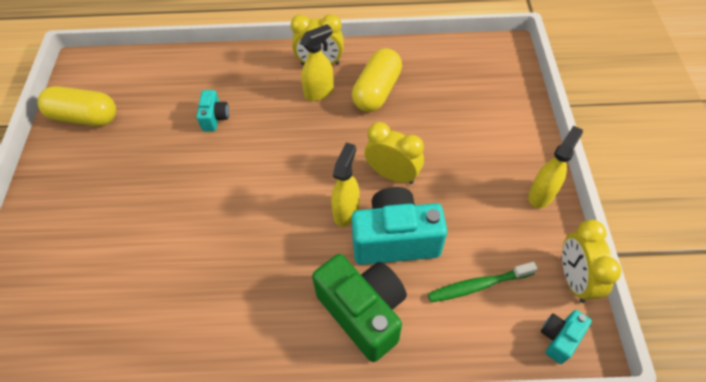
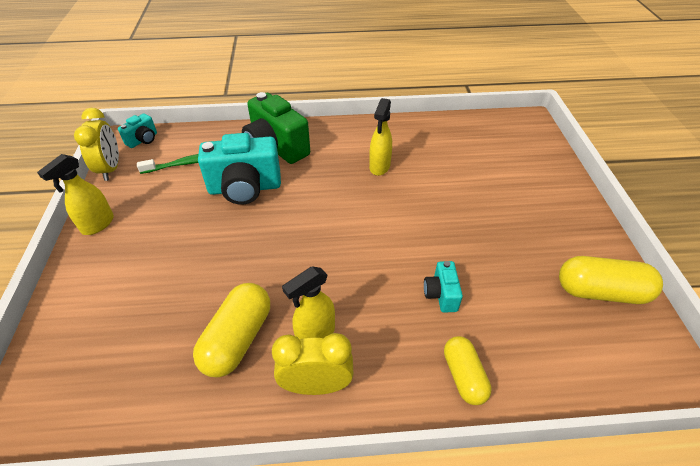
camera: 175 degrees right, 10 degrees down
(221, 67) = (463, 376): none -> yellow capsule
(346, 211) = (285, 207): yellow spray bottle -> yellow spray bottle (379, 167)
(392, 174) = (237, 238): yellow clock -> none

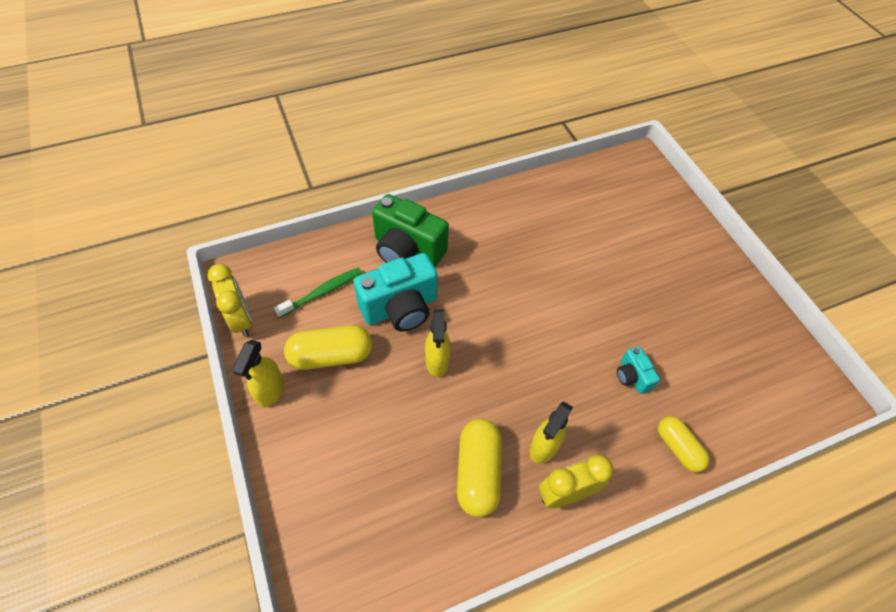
camera: 20 degrees left, 10 degrees up
(143, 140) = (255, 273): turquoise camera -> none
(379, 167) = (522, 249): yellow spray bottle -> yellow spray bottle (437, 362)
(601, 292) = (757, 337): yellow capsule -> yellow capsule (331, 356)

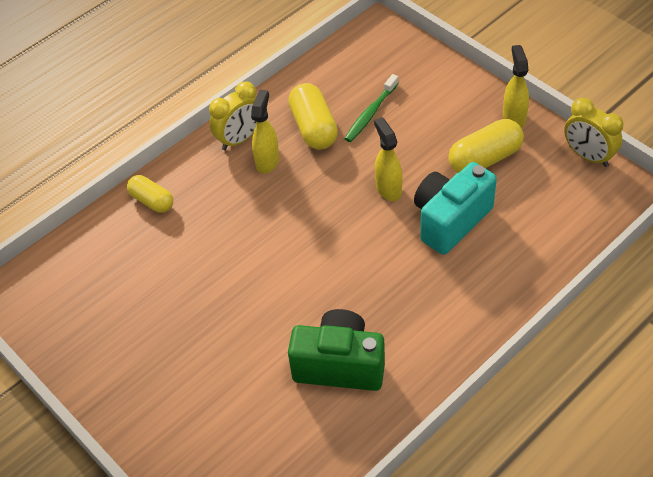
camera: 165 degrees right, 5 degrees down
(322, 292) = (536, 206): green toothbrush -> green toothbrush (370, 113)
(407, 250) = (482, 280): green camera -> green camera (339, 365)
(632, 376) = (202, 243): turquoise camera -> none

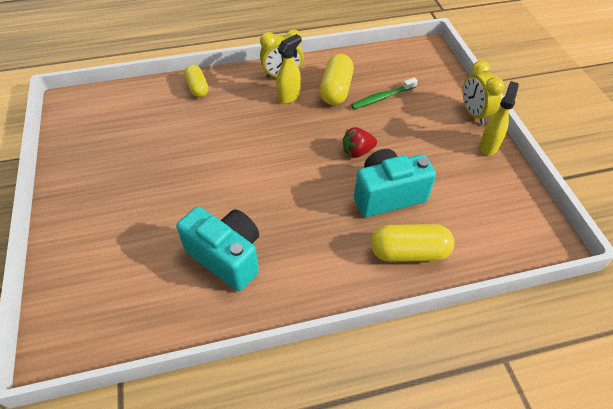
camera: 25 degrees right, 0 degrees up
(339, 365) = (227, 256): green camera -> turquoise camera
(388, 189) = (357, 151): yellow spray bottle -> red strawberry
(484, 159) = (445, 164): yellow capsule -> yellow capsule (409, 252)
(588, 156) = (532, 200): yellow clock -> yellow clock (473, 113)

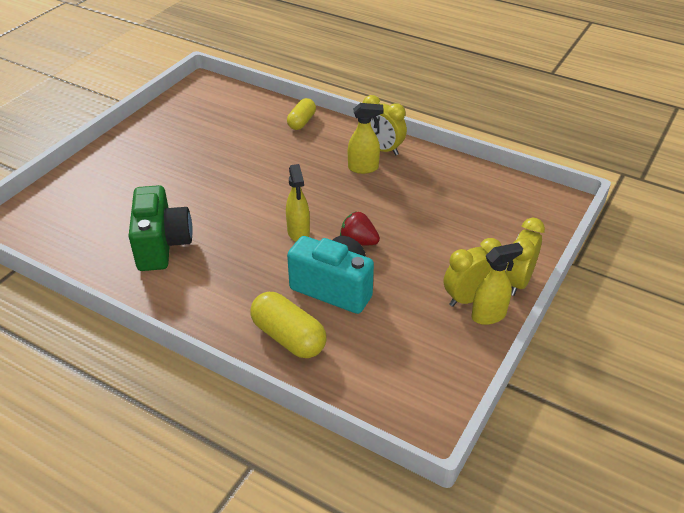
camera: 45 degrees right, 10 degrees down
(227, 256) = (162, 245): turquoise camera -> green camera
(311, 173) = (298, 233): none -> yellow spray bottle
(336, 90) = (412, 186): yellow capsule -> none
(382, 98) = (445, 216): green toothbrush -> none
(465, 143) = (468, 298): none -> yellow clock

